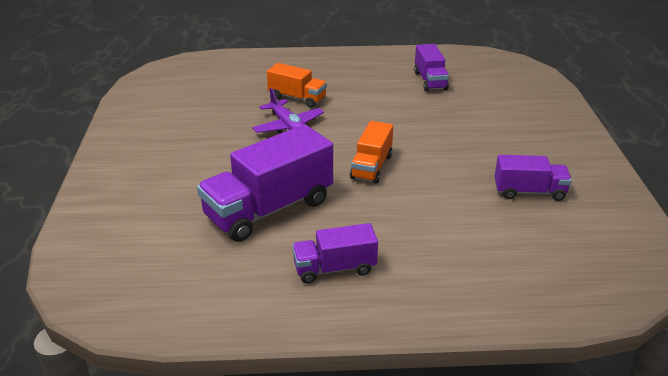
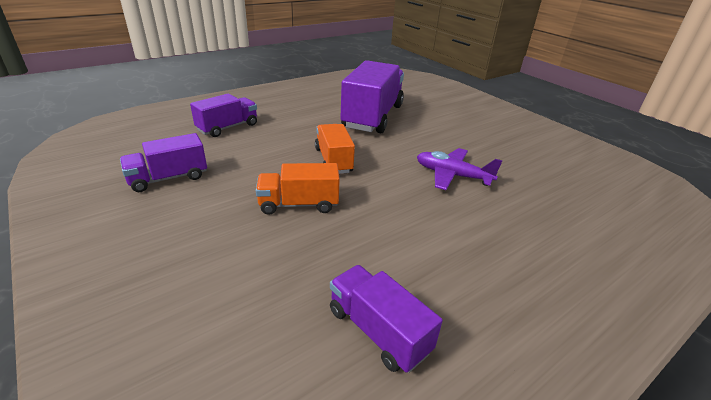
camera: 145 degrees right, 0 degrees up
(297, 98) = (498, 212): orange truck -> orange truck (299, 204)
(334, 268) = (299, 102): purple truck -> purple truck (228, 127)

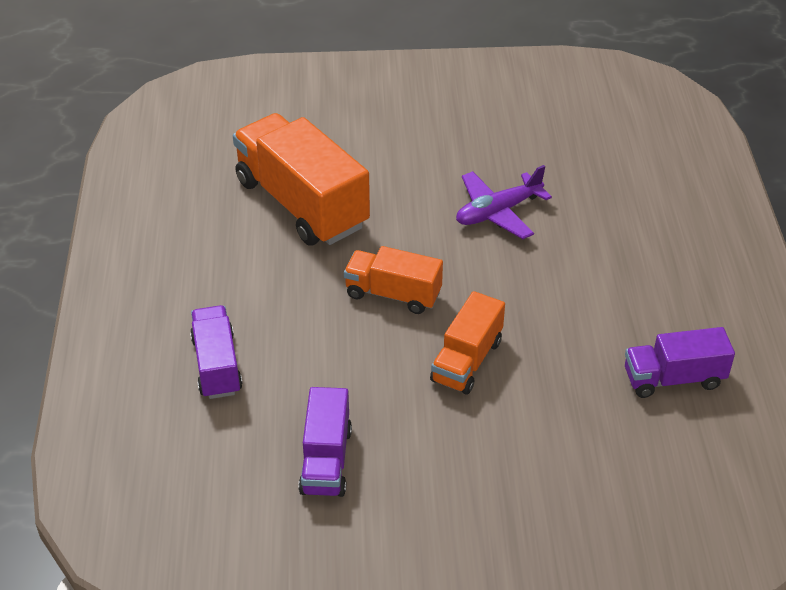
camera: 55 degrees left, 10 degrees up
(372, 116) = (301, 204): purple truck -> orange truck

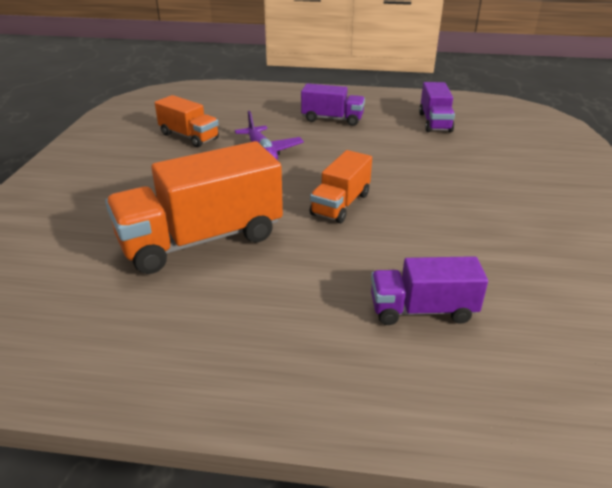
camera: 80 degrees left, 10 degrees down
(326, 460) = (534, 253): purple truck -> purple truck (332, 119)
(467, 361) = (418, 182): orange truck -> orange truck (189, 136)

